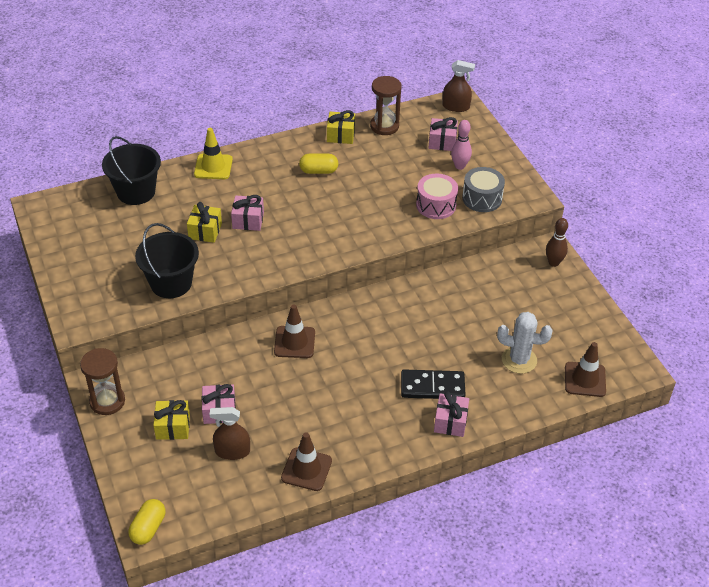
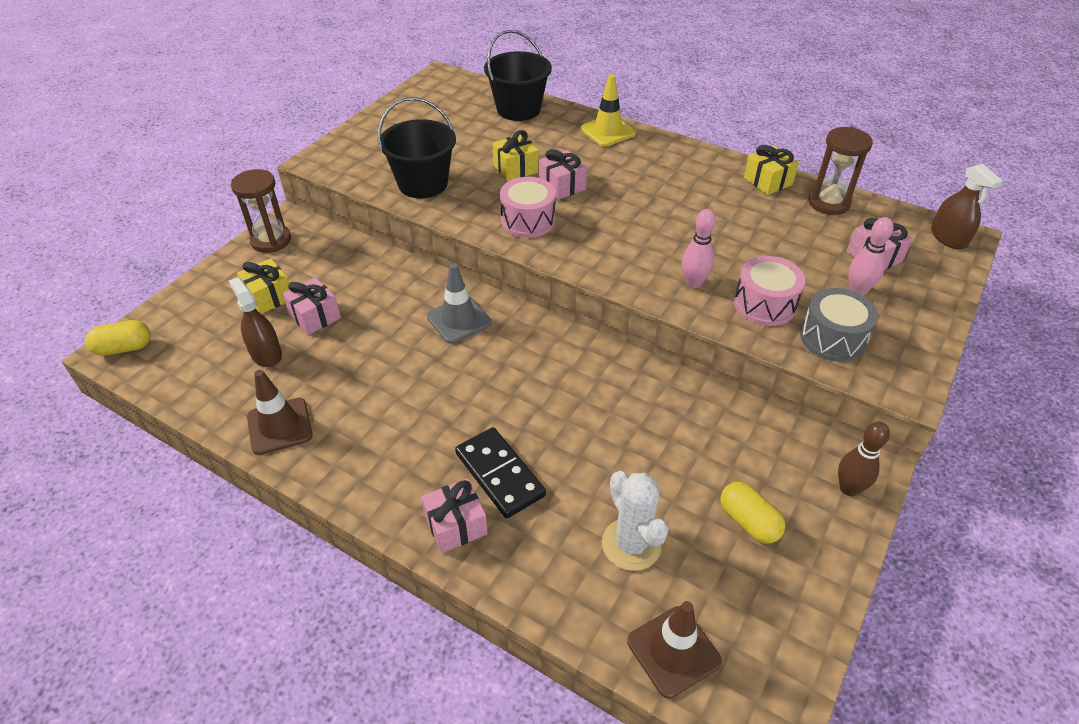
camera: 55 degrees right, 0 degrees up
(266, 255) = (528, 220): none -> pink drum
(294, 342) = (459, 320): brown traffic cone -> grey traffic cone
(318, 171) = (693, 194): yellow capsule -> yellow capsule (748, 522)
(393, 220) = (693, 283): none -> pink bowling pin

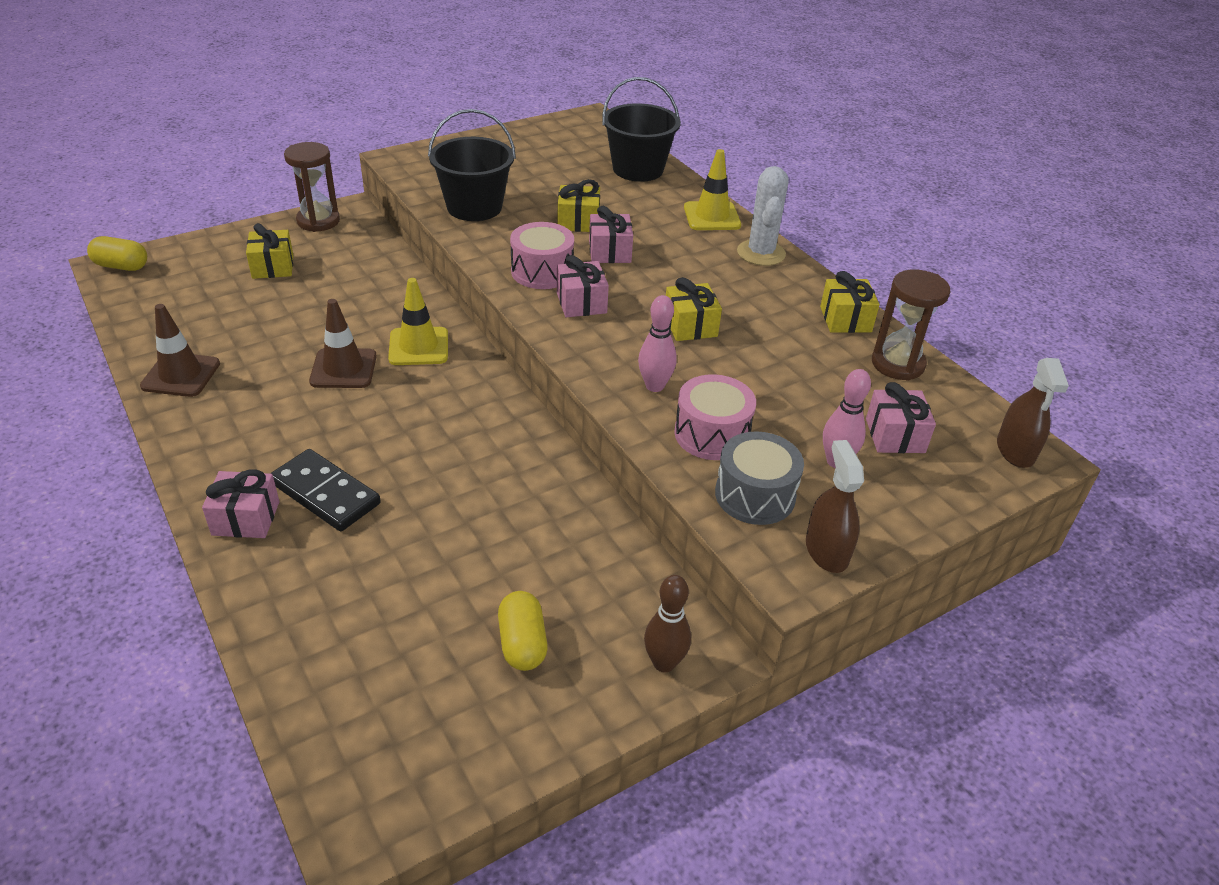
camera: 25 degrees right, 5 degrees down
(266, 354) = (225, 312): brown spray bottle -> brown spray bottle (826, 550)
(315, 316) = (295, 297): pink gift -> pink gift (581, 303)
(459, 320) = (418, 347): grey traffic cone -> yellow traffic cone
(500, 474) = (325, 493): black domino -> black domino turned 45 degrees counterclockwise
(631, 544) = (385, 608): white cactus -> white cactus (761, 253)
(673, 225) = (690, 326): none -> yellow gift
(673, 651) = (332, 719): brown traffic cone -> brown traffic cone (343, 369)

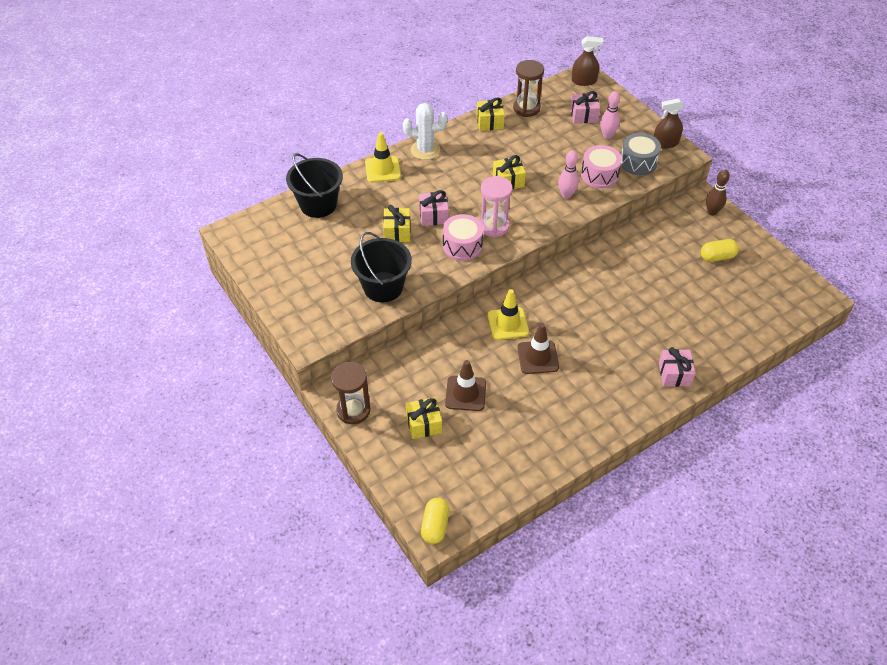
camera: 90 degrees left, 10 degrees up
(181, 375) = (561, 442): brown traffic cone -> brown traffic cone (465, 393)
(325, 493) = (647, 344): black domino -> none
(581, 303) = (494, 226): pink gift -> pink hourglass

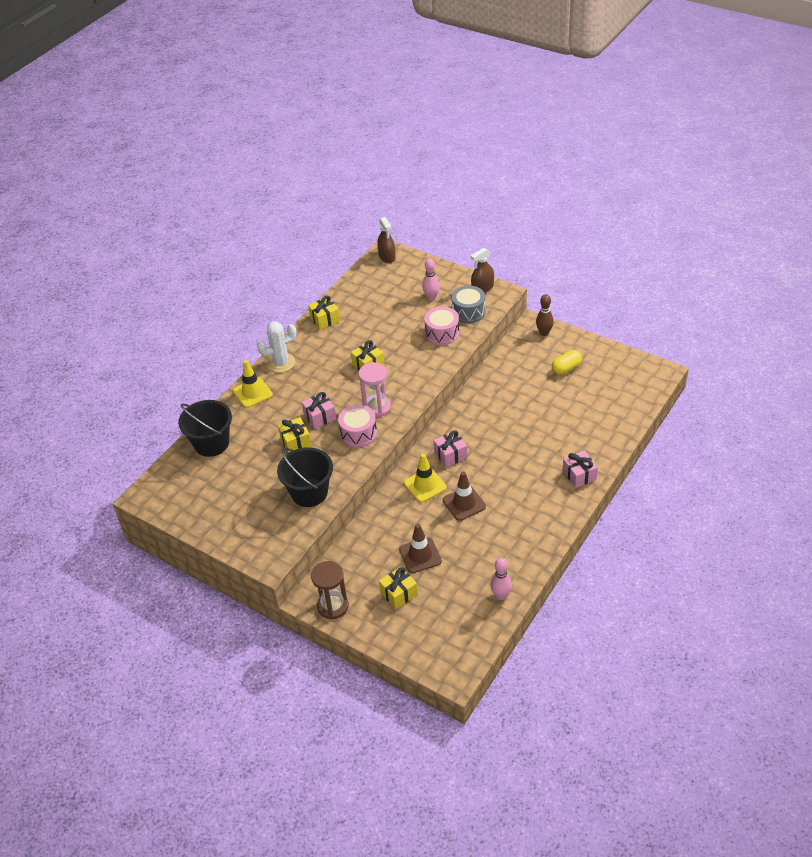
camera: 20 degrees left, 5 degrees down
(435, 526) = (451, 669): yellow capsule -> none
(526, 108) = (350, 297): brown hourglass -> none
(566, 195) = (423, 360): pink bowling pin -> pink bowling pin (501, 595)
(583, 115) = (402, 287): pink gift -> pink gift (450, 455)
(584, 81) = (387, 257): brown spray bottle -> brown spray bottle turned 90 degrees clockwise

